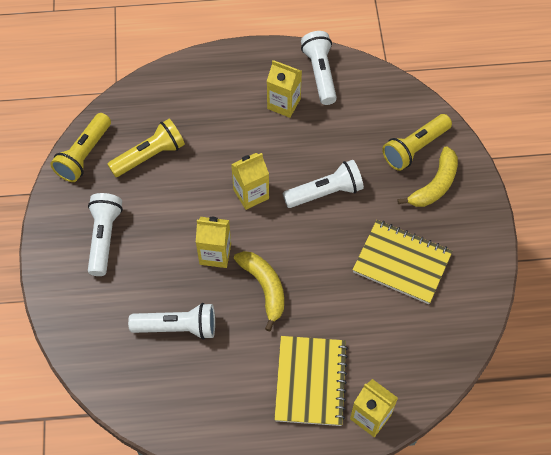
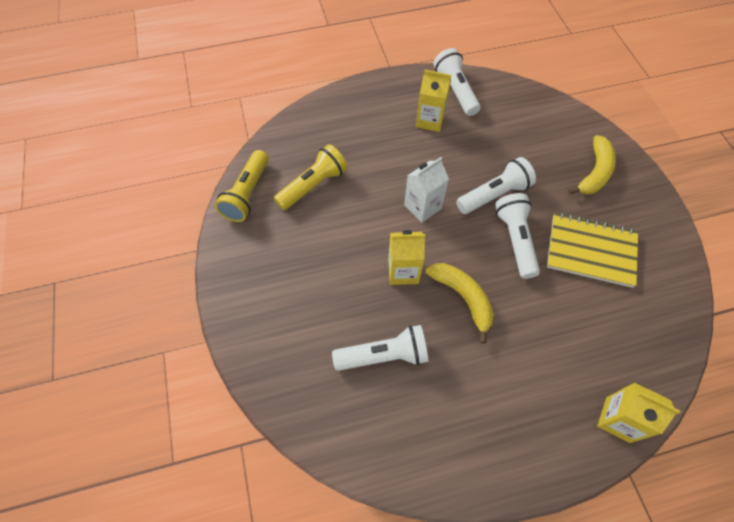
camera: 10 degrees left, 0 degrees up
(104, 237) = (284, 272): white flashlight -> white flashlight (515, 240)
(251, 194) = (422, 207): yellow carton -> white carton
(310, 381) = (541, 391): yellow notebook -> none
(415, 148) = (564, 142): yellow flashlight -> none

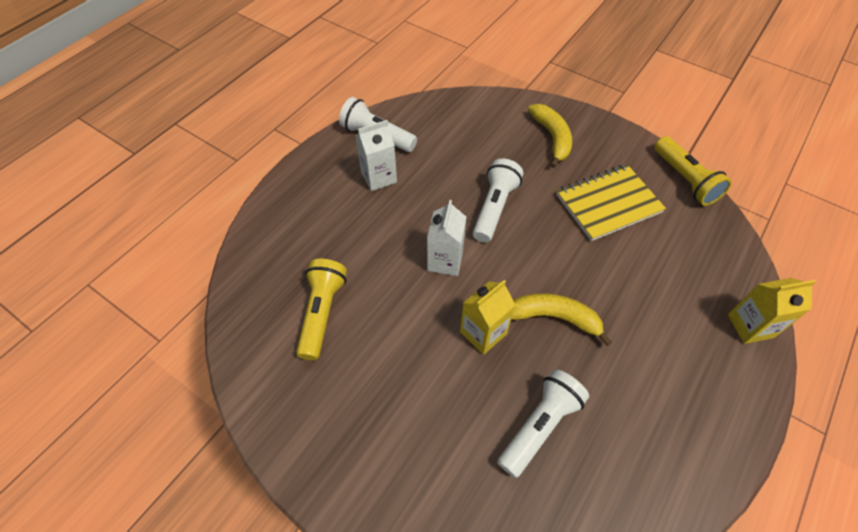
camera: 40 degrees left, 5 degrees down
(247, 194) = (258, 372): yellow flashlight -> yellow flashlight (685, 180)
(430, 120) = (379, 177): yellow carton -> white carton
(515, 240) = (546, 235): white flashlight -> none

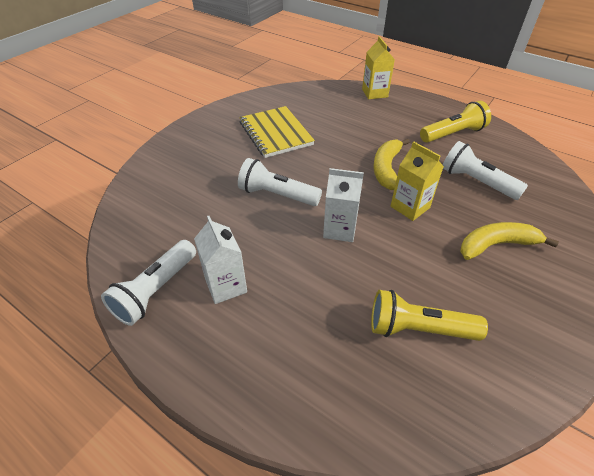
camera: 90 degrees left, 10 degrees down
(552, 138) = (195, 155): yellow banana -> yellow banana (496, 245)
(685, 180) = (255, 98): yellow flashlight -> yellow flashlight (453, 134)

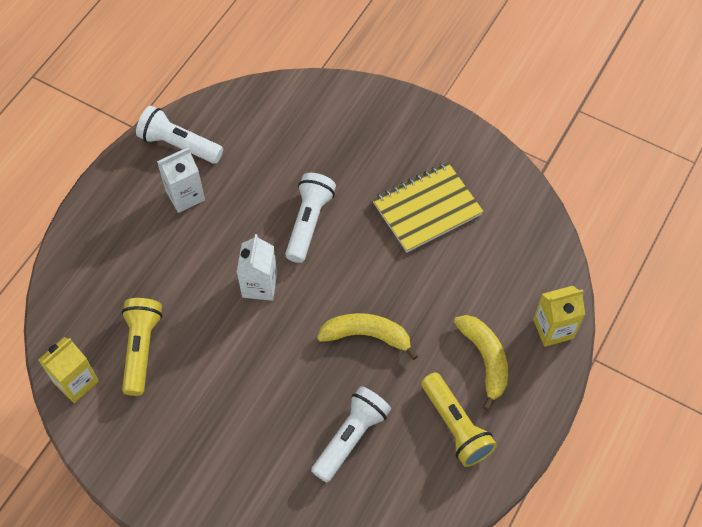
camera: 85 degrees right, 15 degrees up
(410, 207) = (299, 356): yellow carton -> yellow carton (76, 382)
(496, 245) = (244, 437): yellow banana -> yellow banana (485, 359)

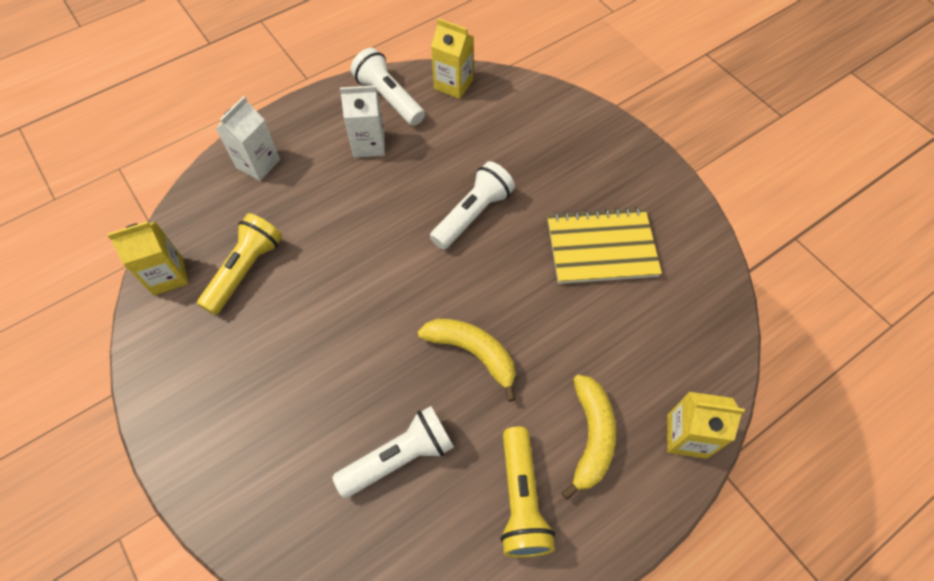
camera: 25 degrees right, 0 degrees up
(230, 109) = (453, 84): none -> yellow carton
(259, 285) = (392, 255): white carton -> white carton (258, 164)

